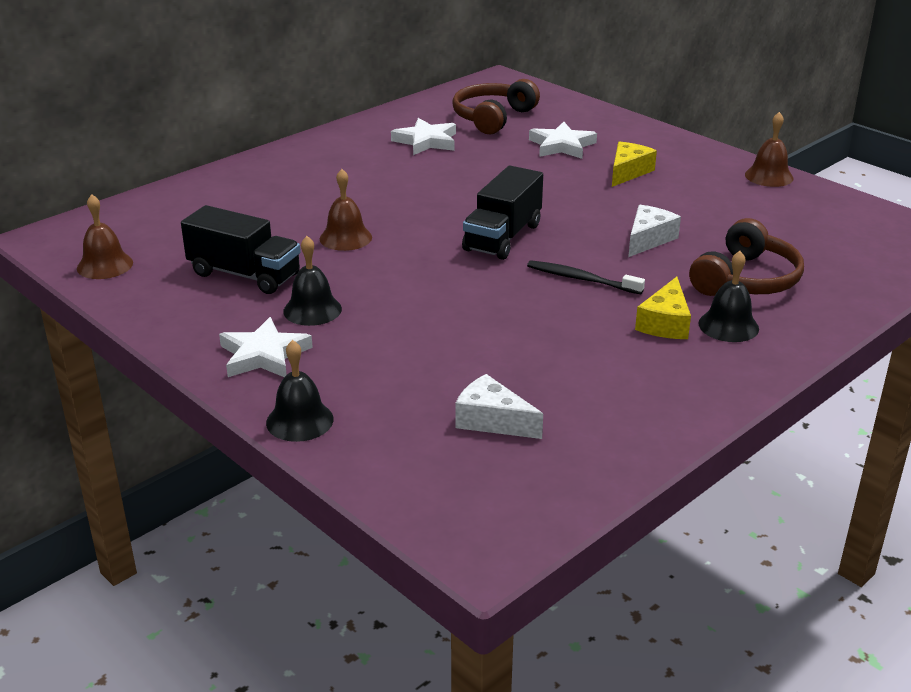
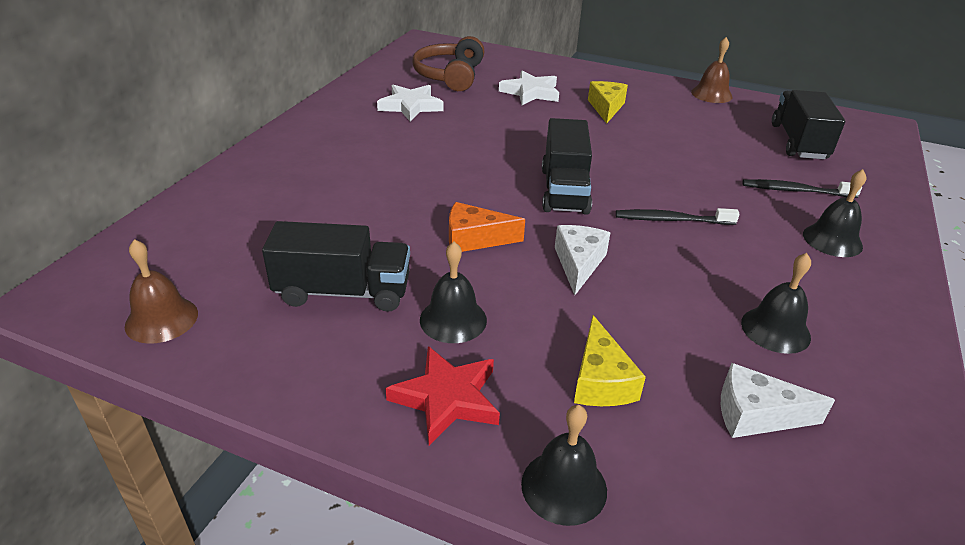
camera: 25 degrees left, 5 degrees up
(263, 355) = (447, 398): white star -> red star
(345, 238) = (417, 222): brown bell -> none
(383, 259) = (475, 239): none -> orange cheese
(579, 375) = (775, 329): none -> black bell
(648, 239) = (684, 168): white cheese -> white cheese (578, 264)
(665, 323) = (783, 250): yellow cheese -> yellow cheese (600, 380)
(746, 279) = (795, 191): brown headphones -> black toothbrush
(811, 238) = (798, 142): none -> black truck

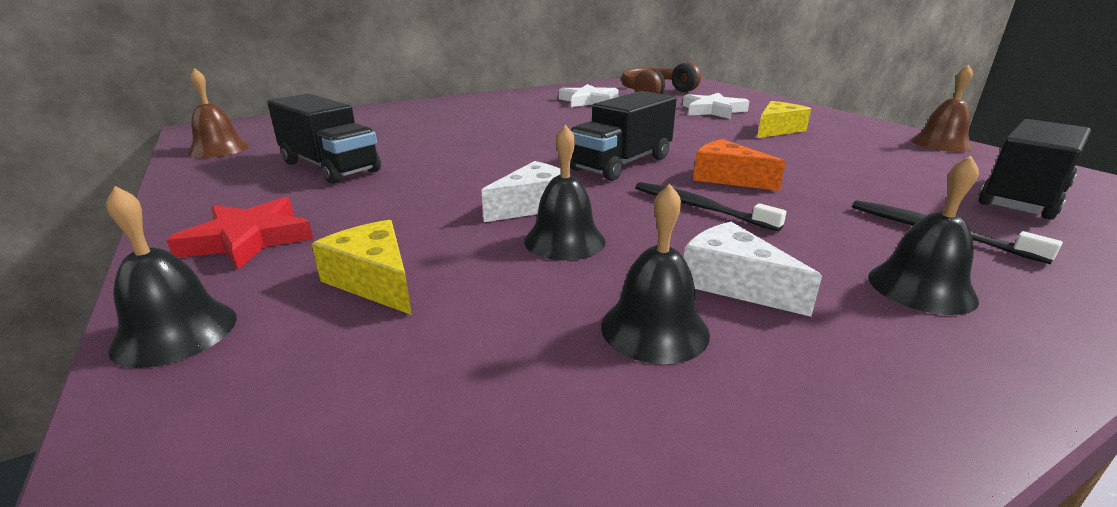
camera: 40 degrees right, 10 degrees down
(453, 319) = (359, 202): black bell -> black bell (564, 240)
(475, 239) = (480, 168): orange cheese -> orange cheese (727, 178)
(600, 380) = (374, 281): yellow cheese -> yellow cheese turned 105 degrees clockwise
(756, 414) = (462, 387): white cheese -> white cheese (733, 283)

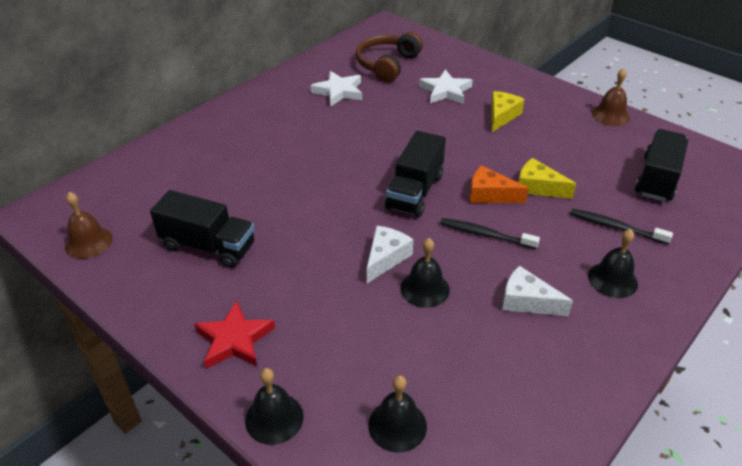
camera: 20 degrees left, 15 degrees up
(374, 281) = (344, 352): yellow cheese -> yellow cheese (538, 187)
(654, 329) = (503, 345): black bell -> black bell (397, 425)

